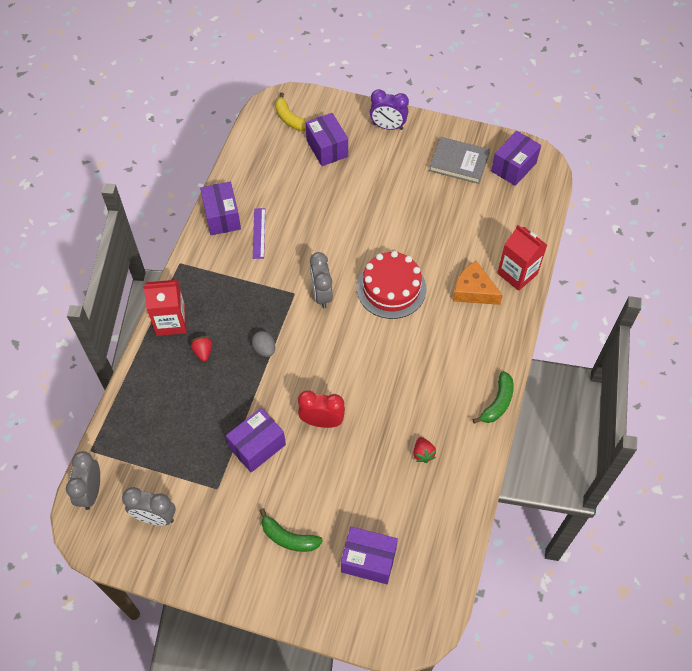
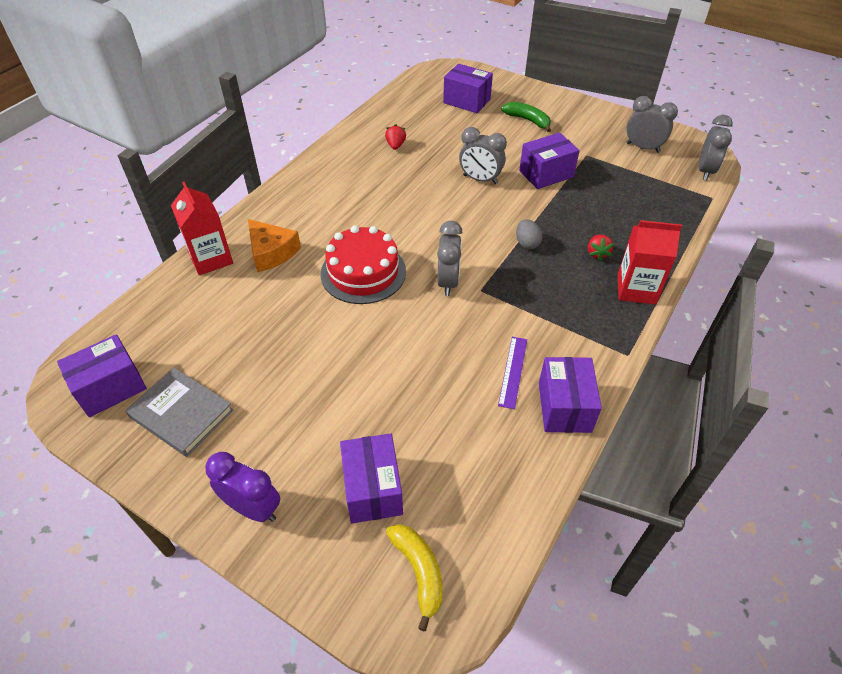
camera: 165 degrees left, 10 degrees down
(322, 421) = (480, 179): red clock -> grey clock
(497, 403) = (309, 164): green banana -> none

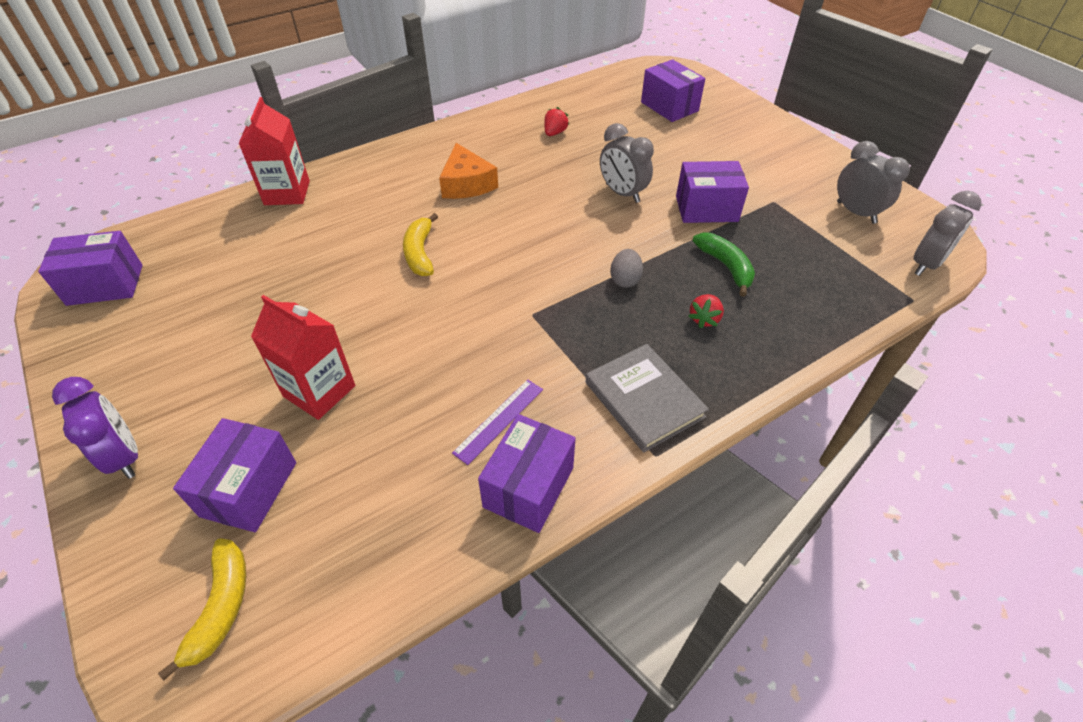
camera: 25 degrees right, 0 degrees up
(181, 414) = (141, 333): grey book -> grey book (644, 399)
(271, 252) = (347, 204): orange cheese -> orange cheese (467, 184)
(363, 272) = (420, 253): red cake -> yellow banana
(448, 282) = (502, 293): grey clock -> none
(528, 120) = (727, 144): green banana -> green banana (725, 267)
(636, 289) = (725, 379): red carton -> red carton (319, 391)

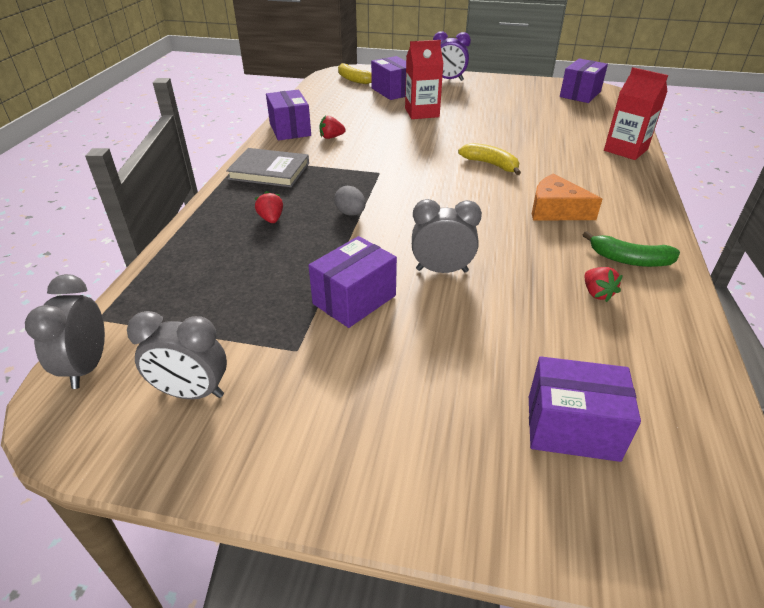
camera: 135 degrees right, 10 degrees down
(499, 420) = (331, 137): purple ruler -> red strawberry
(725, 267) = (287, 259): green banana -> green banana (629, 260)

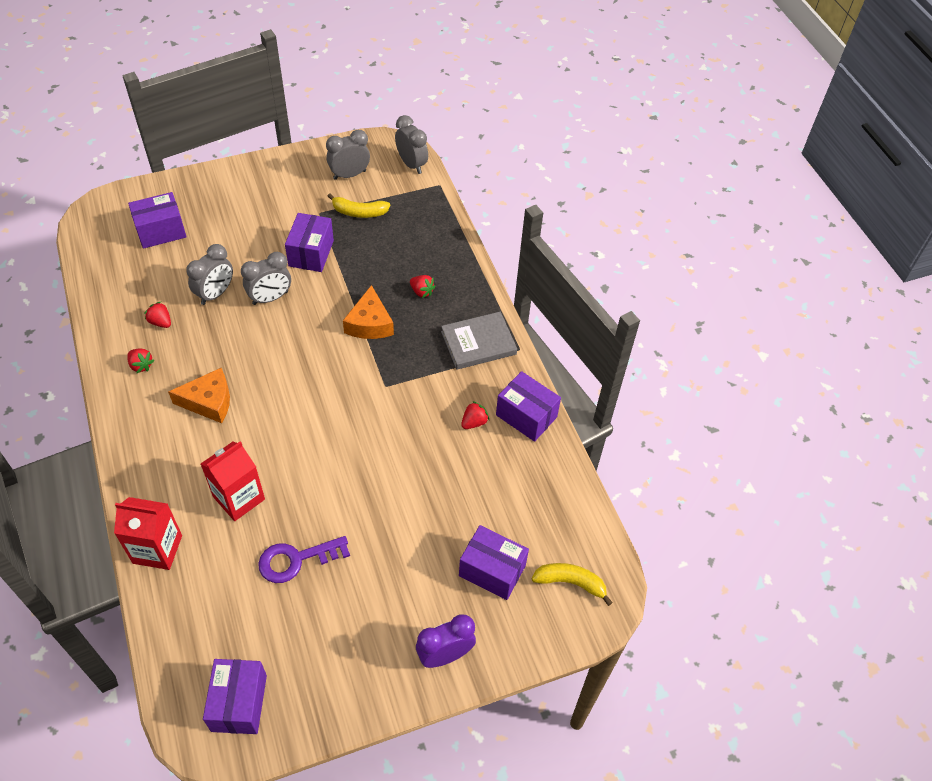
camera: 145 degrees right, 15 degrees up
(350, 213) = (370, 323): grey egg -> orange cheese
(422, 112) = (419, 527): red carton -> red carton (239, 498)
(491, 164) = (290, 448): yellow banana -> yellow banana (359, 212)
(511, 299) = (215, 294): none -> grey clock
(517, 122) = (297, 560): none -> purple key
(629, 260) = (141, 365): green banana -> red strawberry

